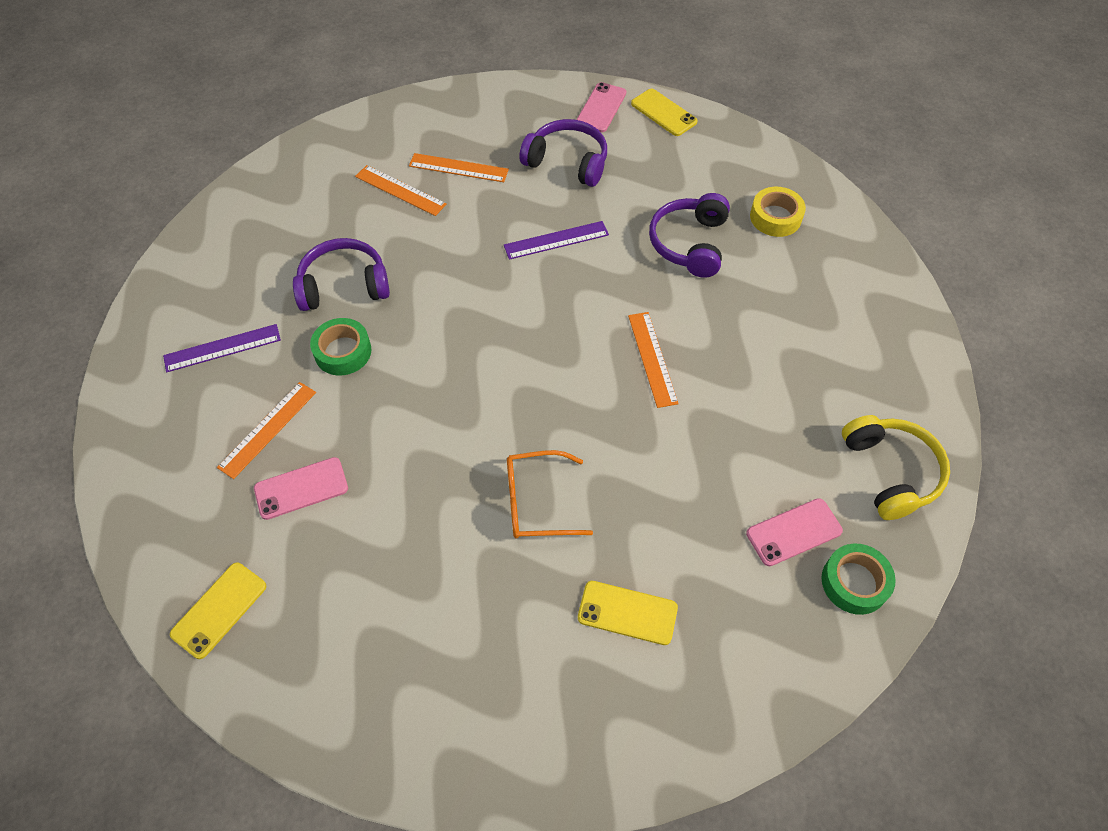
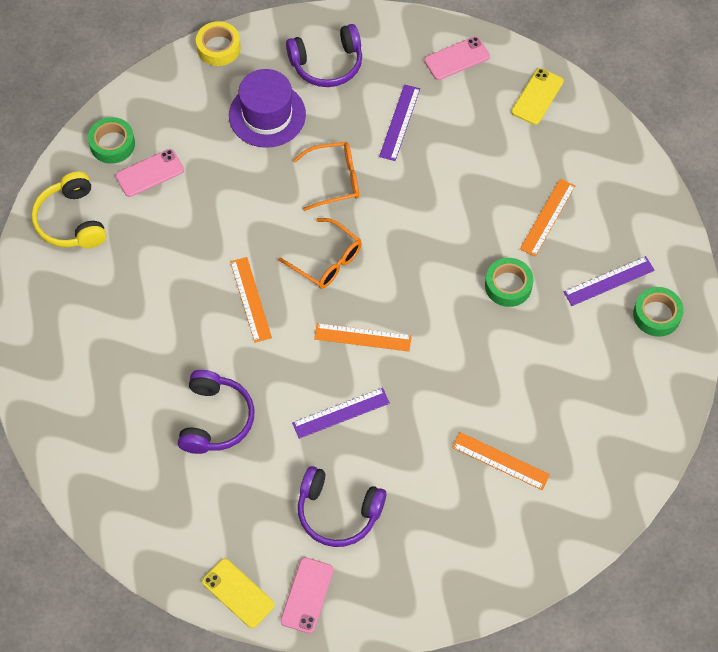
camera: 175 degrees right, 5 degrees up
(183, 308) = (656, 315): none -> green tape
(301, 488) = (508, 176): pink phone -> pink phone (457, 58)
(344, 285) = (525, 349): purple headphones -> purple headphones (327, 64)
(432, 583) = (399, 122): none -> purple ruler
(458, 168) = (448, 495): orange ruler -> orange ruler (362, 337)
(557, 396) = (326, 260): none -> orange glasses
(627, 612) = (267, 115): yellow phone -> purple hat
(775, 217) = (131, 457): yellow tape -> yellow tape (218, 48)

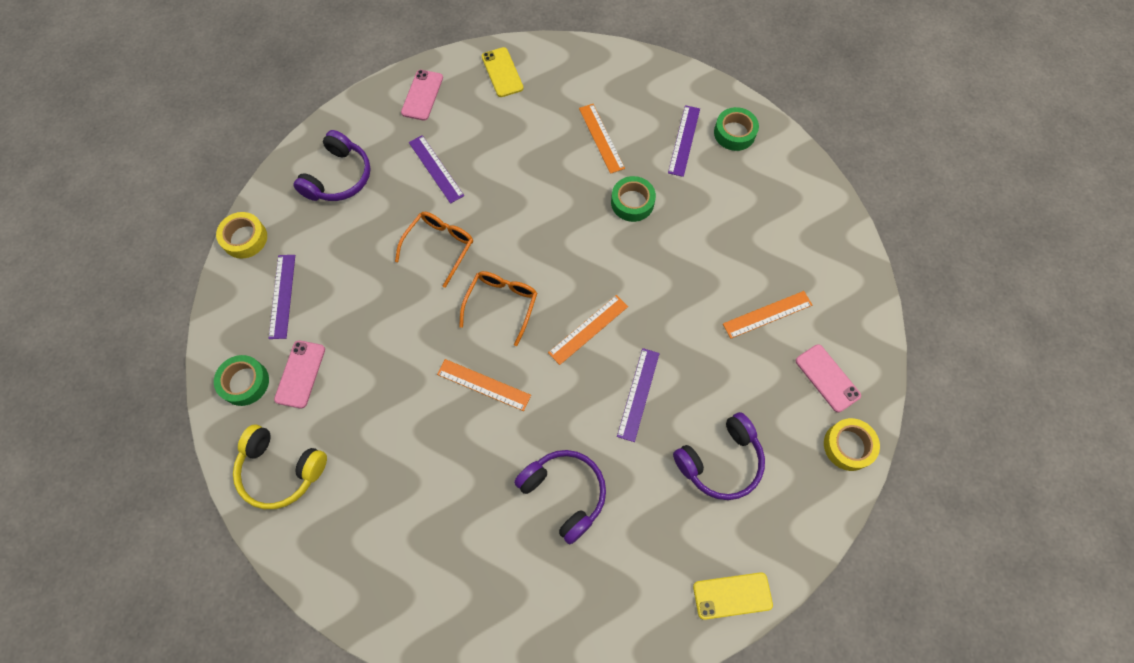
camera: 50 degrees left, 5 degrees up
(197, 110) = (282, 296): none -> purple ruler
(267, 115) = (338, 250): purple hat -> none
(307, 595) = (774, 541): pink phone -> pink phone (827, 378)
(326, 260) = (501, 304): orange glasses -> orange glasses turned 60 degrees counterclockwise
(437, 601) = (848, 446): none -> yellow tape

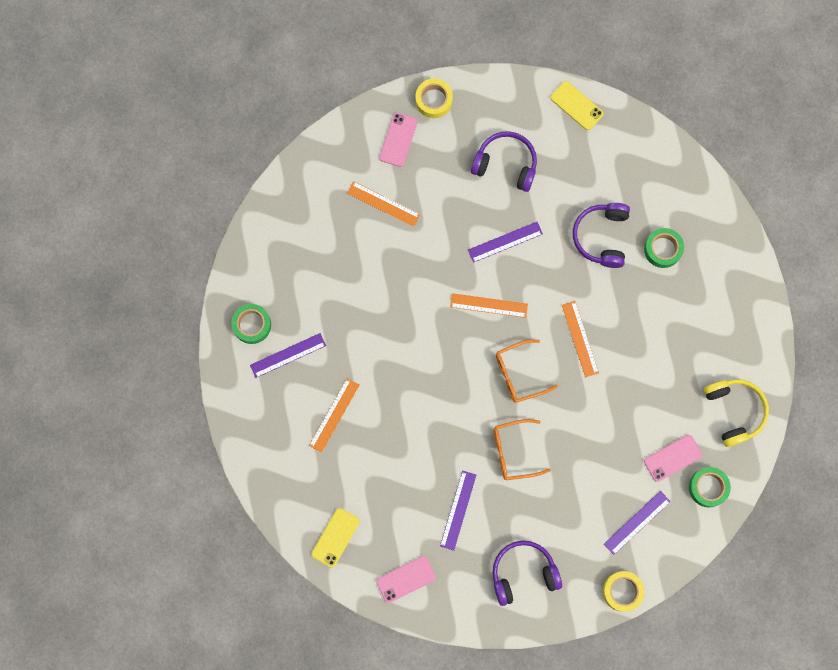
camera: 130 degrees left, 10 degrees up
(632, 202) = (370, 351): green tape -> green tape (662, 249)

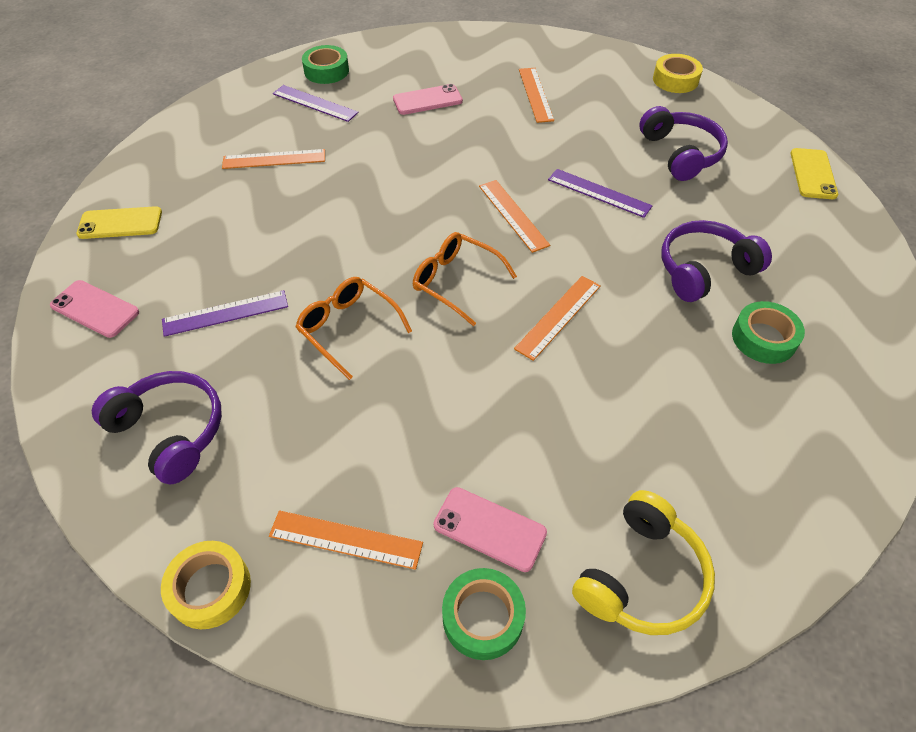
camera: 55 degrees right, 25 degrees down
(398, 139) = (609, 76): pink phone -> pink phone (427, 100)
(637, 522) = (345, 539): purple ruler -> orange ruler

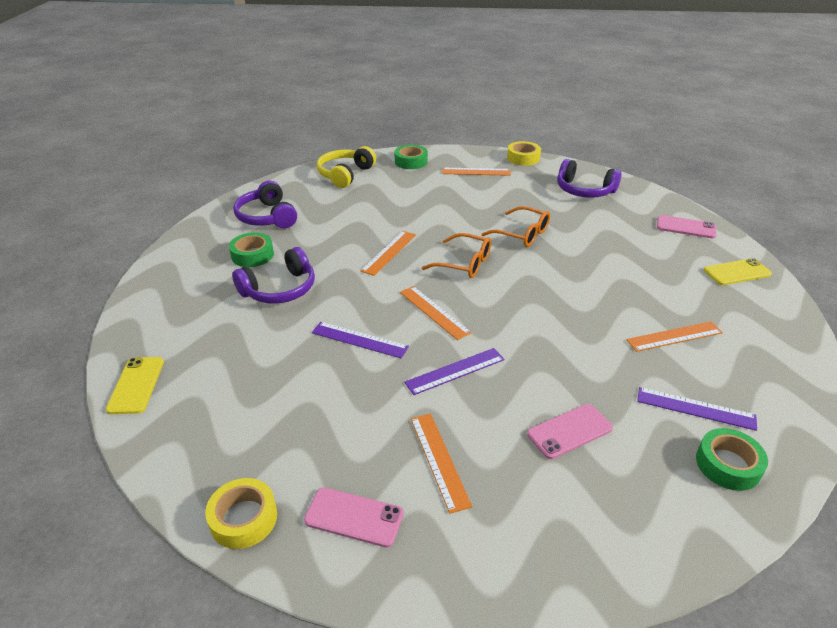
camera: 170 degrees right, 15 degrees down
(225, 313) = (604, 233): purple ruler -> purple ruler (455, 371)
(489, 529) = (413, 179): pink phone -> pink phone (354, 517)
(680, 154) = (270, 392): purple headphones -> purple headphones (267, 217)

